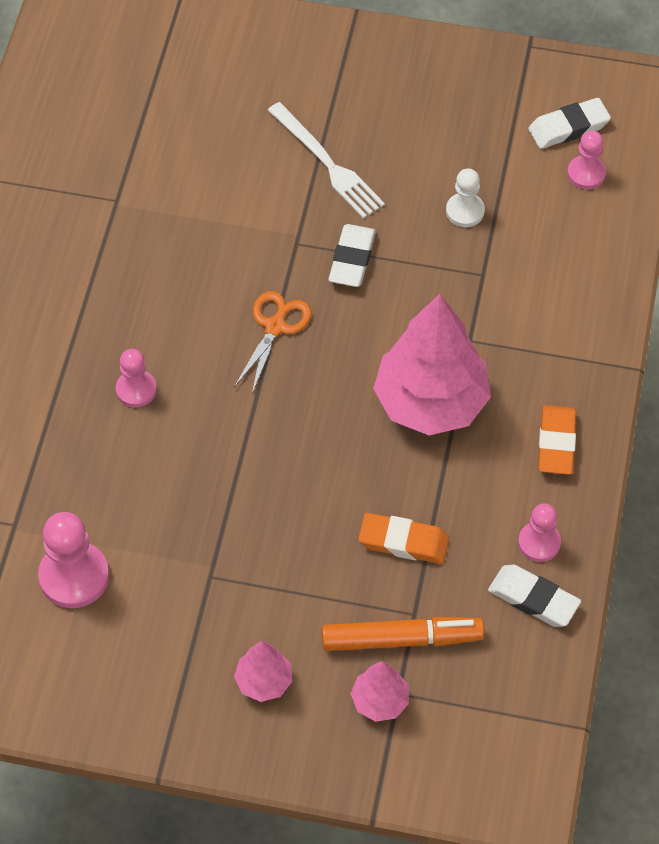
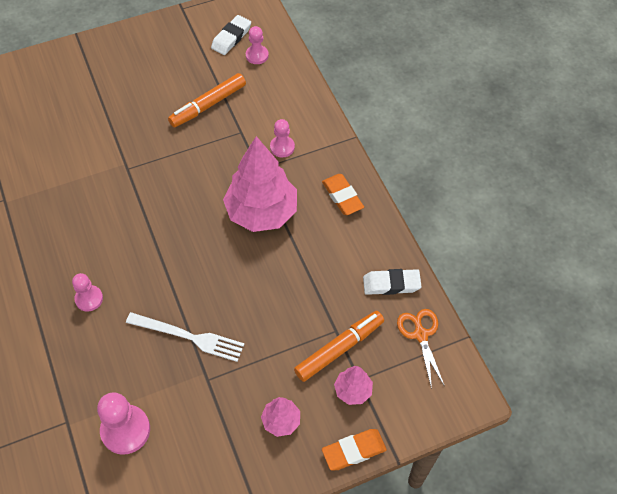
camera: 35 degrees left, 0 degrees up
(275, 327) = (146, 219): orange scissors -> orange scissors (420, 335)
(327, 163) = (115, 118): white fork -> white fork (189, 337)
(352, 259) = (164, 161): white eraser -> none
(403, 542) = (301, 295): orange eraser -> orange eraser (354, 451)
(465, 211) = (208, 105): white pawn -> orange marker
(539, 543) = (372, 253): pink pawn -> pink pawn (282, 147)

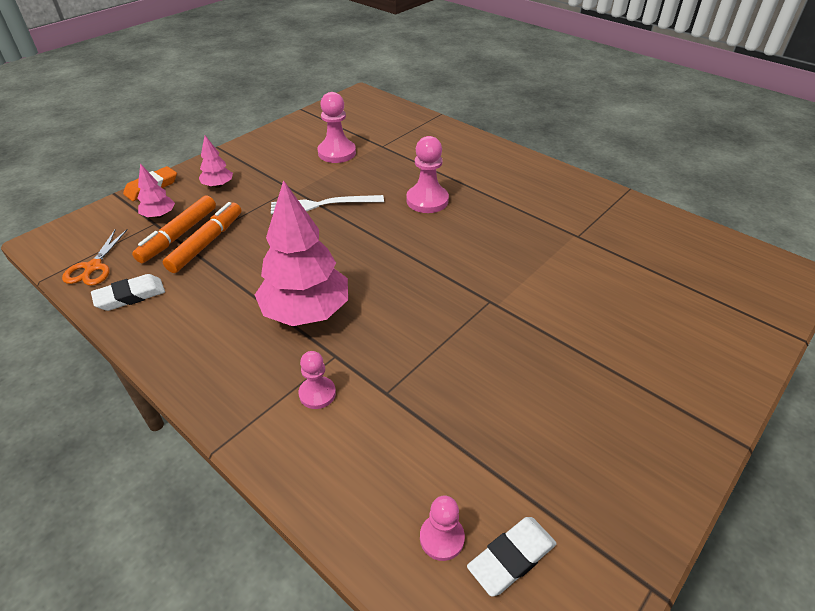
camera: 155 degrees right, 15 degrees down
(89, 299) = (427, 200): pink pawn -> pink pawn, size x1.63
(208, 105) = (457, 412): orange marker -> orange marker (207, 243)
(231, 38) = (511, 558): white eraser -> white eraser turned 45 degrees clockwise
(342, 196) = (210, 362): orange eraser -> none
(420, 335) = (93, 267): orange scissors -> orange scissors turned 45 degrees clockwise

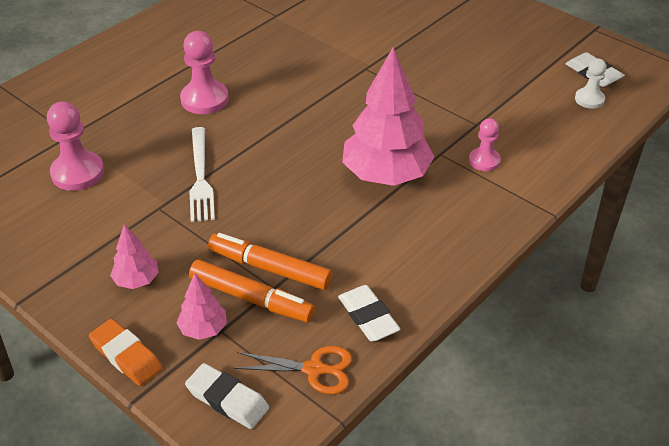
camera: 90 degrees left, 0 degrees up
(91, 229) = (227, 400): none -> white eraser
(442, 538) = (589, 99): pink pawn -> white pawn

